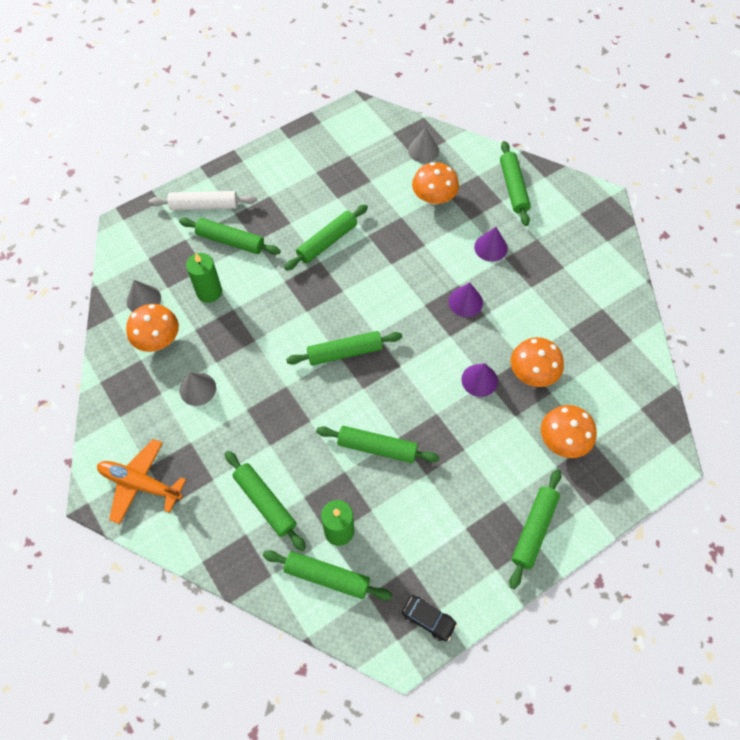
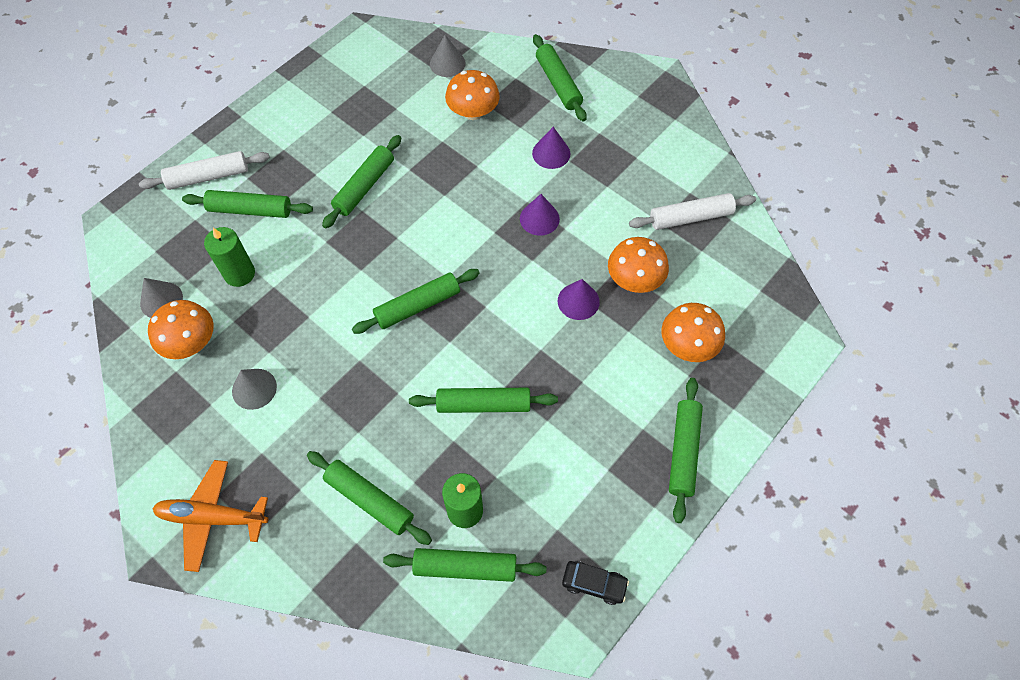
camera: 15 degrees left, 0 degrees up
(596, 330) = (690, 217): none -> white rolling pin

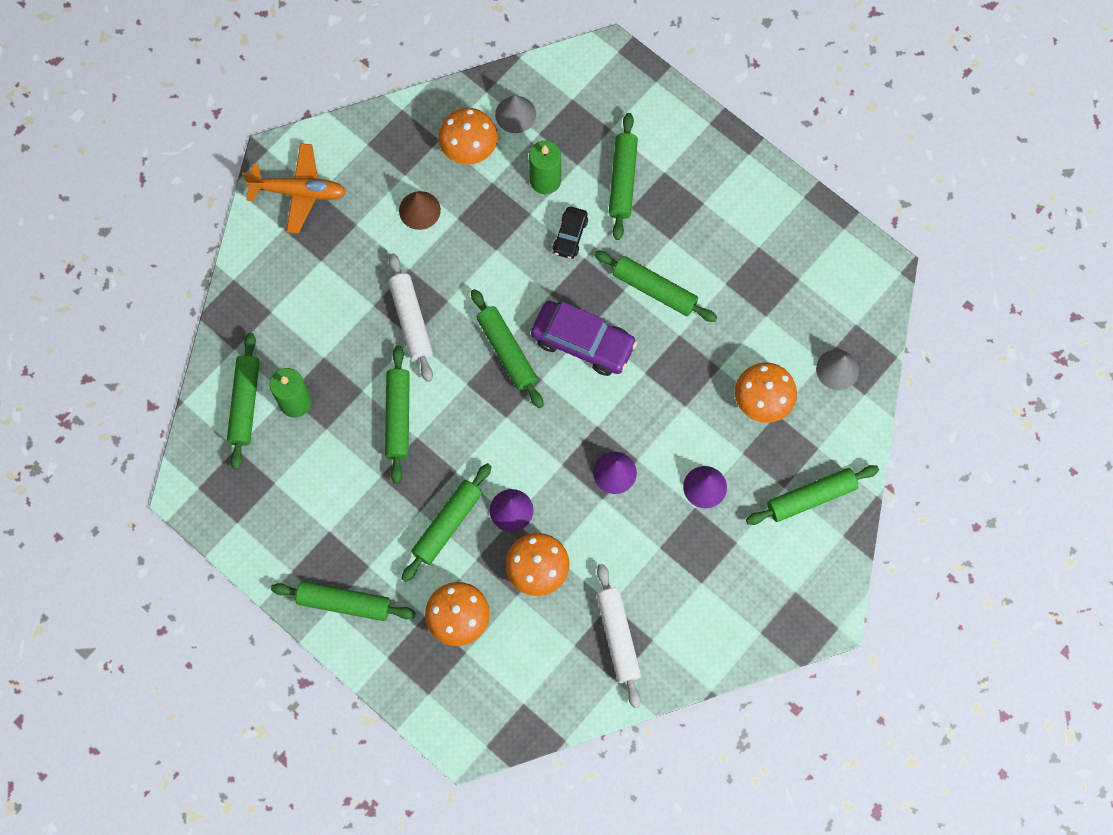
camera: 90 degrees right, 10 degrees up
(208, 177) = (664, 134): white rolling pin -> white rolling pin (411, 321)
(212, 517) = (299, 192): orange plane -> orange plane turned 90 degrees clockwise
(254, 388) = (419, 210): grey cone -> brown cone
(369, 500) = (309, 320): green rolling pin -> green rolling pin (447, 524)
(412, 242) = (583, 342): none -> purple car
(594, 583) = (225, 513): black car -> black car (570, 236)

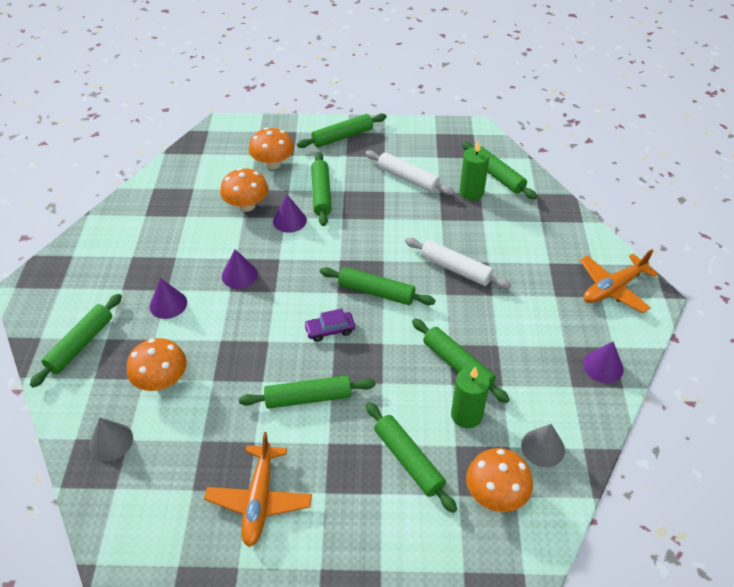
camera: 140 degrees right, 25 degrees down
(396, 135) = (603, 366): none -> purple cone
(398, 417) = (405, 221): green rolling pin -> green rolling pin (457, 365)
(419, 210) = (527, 332): brown cone -> none
(469, 148) = (545, 396): orange mushroom -> orange mushroom (495, 494)
(570, 236) = (407, 390): black car -> none
(583, 342) = (330, 330): purple car -> purple car, size x0.54
(618, 637) = (168, 205): white rolling pin -> white rolling pin (408, 179)
(755, 233) = (259, 500): none -> orange plane

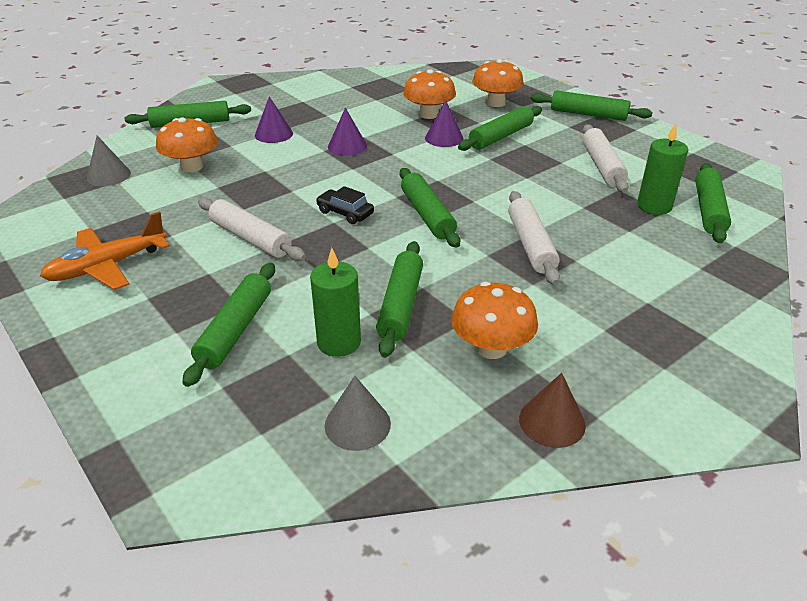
camera: 50 degrees right, 10 degrees down
(308, 397) = (250, 238): green rolling pin -> white rolling pin
(330, 330) = (345, 213): purple car -> black car
(495, 494) = (249, 415): orange mushroom -> orange mushroom (491, 348)
(603, 366) = (552, 421): purple cone -> brown cone
(612, 288) = (695, 372): orange plane -> none

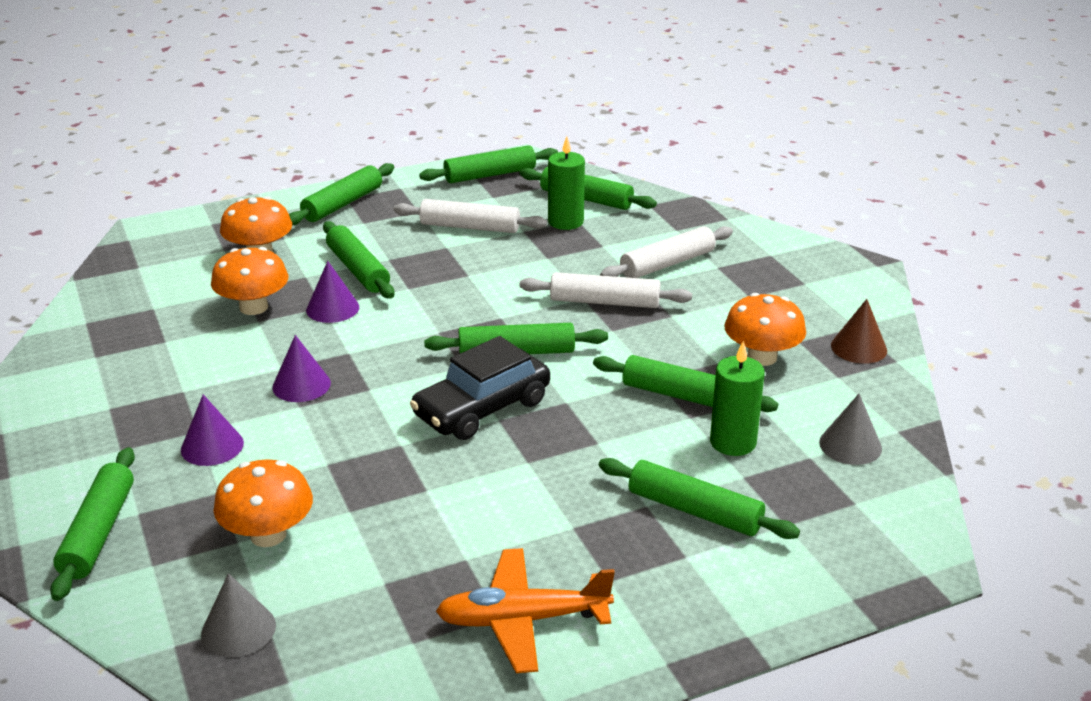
camera: 75 degrees left, 5 degrees down
(107, 266) = (522, 620): orange plane -> orange plane turned 105 degrees clockwise
(250, 238) = (507, 488): white rolling pin -> white rolling pin (667, 264)
(345, 213) = (482, 408): black car -> black car, size x1.86
(700, 160) = (490, 175): none -> green rolling pin

